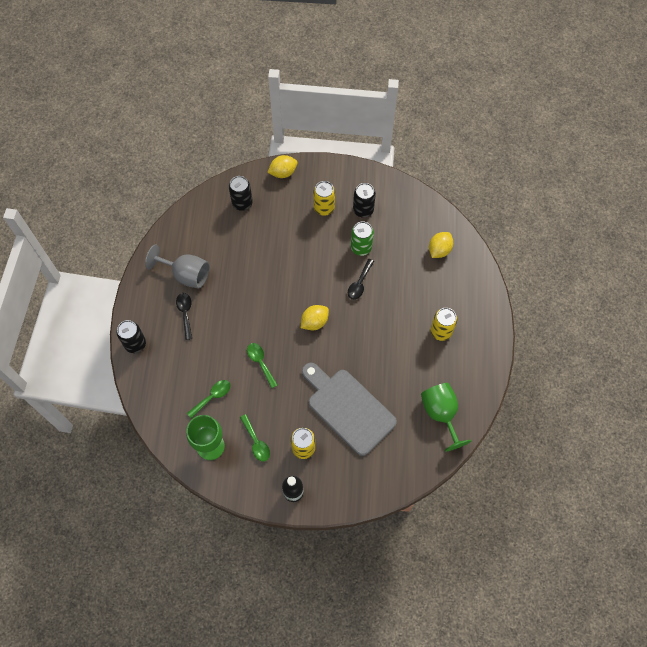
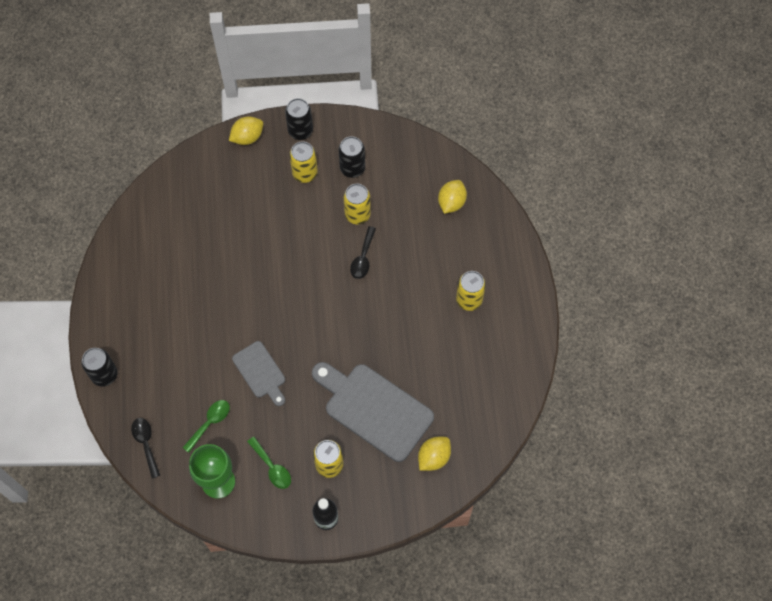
camera: 10 degrees left, 0 degrees up
(185, 313) = (159, 328): black spoon -> black spoon (146, 443)
(186, 275) = (151, 281): grey goblet -> none
(242, 203) = (204, 182): black can -> black can (300, 131)
(260, 362) = (260, 372): green spoon -> grey cutting board
(314, 322) = (317, 313): yellow lemon -> yellow lemon (433, 457)
(361, 247) = (357, 214): green can -> yellow can
(441, 414) = (484, 397): green goblet -> none

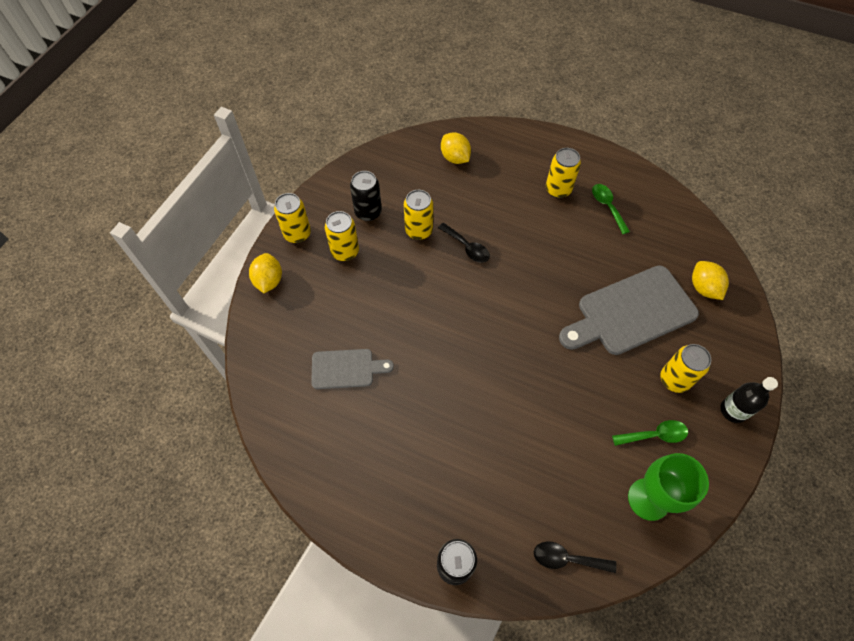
camera: 60 degrees left, 5 degrees down
(210, 423) = (574, 474): green spoon -> green spoon (607, 206)
(260, 372) = (539, 394): grey cutting board -> grey cutting board (346, 369)
(300, 131) = (297, 234): black can -> yellow can

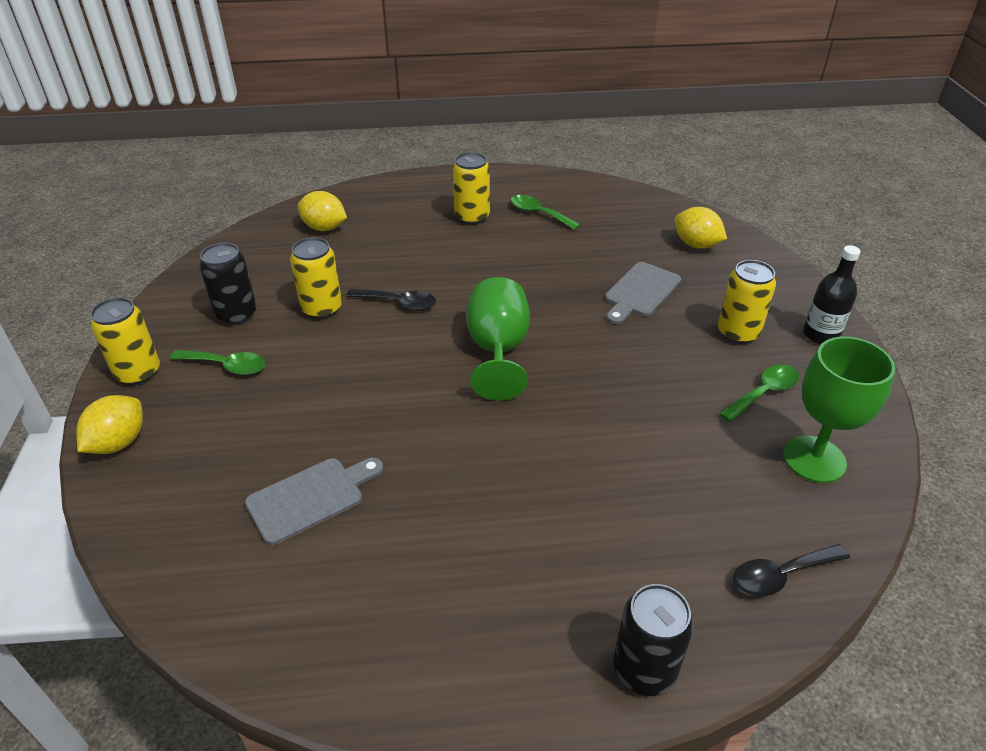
camera: 30 degrees left, 20 degrees down
(269, 281) = (118, 443): yellow lemon -> yellow lemon turned 60 degrees clockwise
(345, 251) = (226, 366): yellow can -> green spoon
(506, 316) = (498, 350): none -> green goblet
(631, 312) = (640, 292): grey cutting board -> grey cutting board, size x0.55

